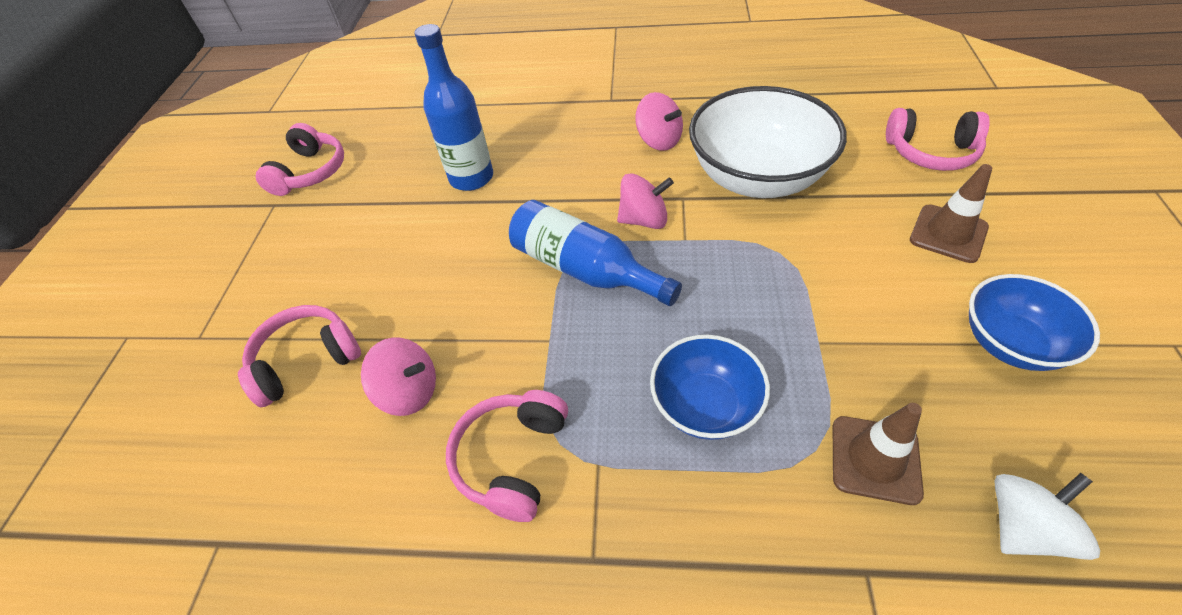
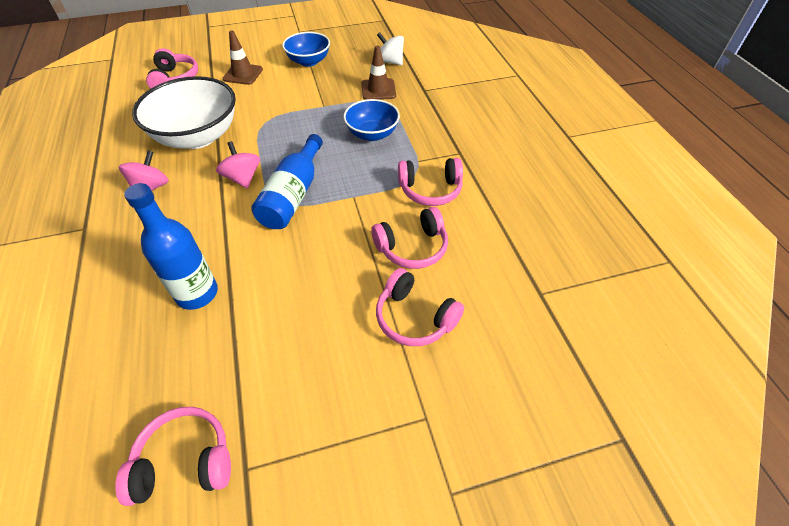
camera: 115 degrees left, 0 degrees up
(409, 391) = (412, 247): pink spinning top -> pink headphones

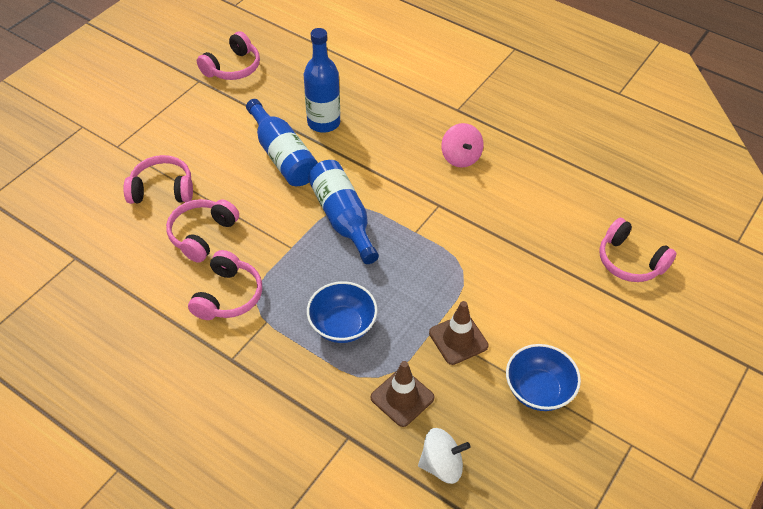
camera: 140 degrees right, 0 degrees up
(197, 137) = (498, 216): white bowl -> none
(243, 74) = (577, 315): brown traffic cone -> brown traffic cone (458, 339)
(243, 178) = (403, 206): pink spinning top -> none
(273, 281) = (282, 155): none -> blue bottle
(430, 190) = (228, 296): pink headphones -> pink headphones turned 150 degrees clockwise

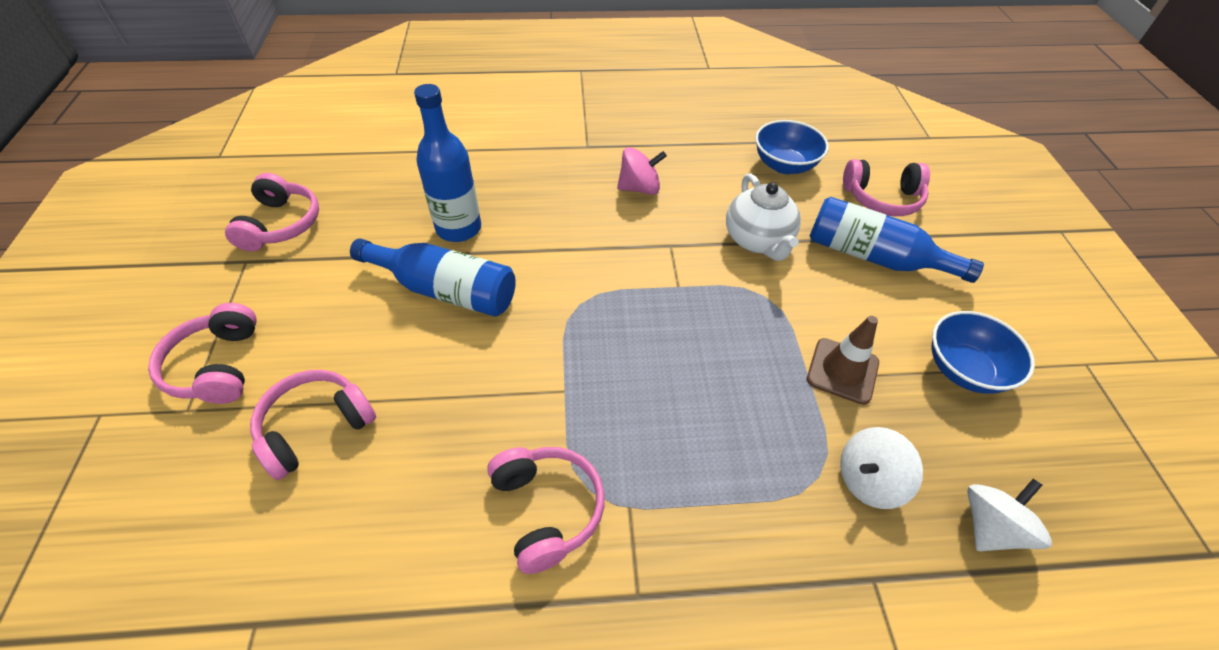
camera: 40 degrees left, 0 degrees up
(202, 235) = (432, 451): pink headphones -> pink headphones (217, 366)
(342, 325) = (718, 443): blue bowl -> blue bowl (784, 165)
(343, 218) = (588, 319): blue bottle -> blue bottle (874, 257)
(402, 397) = (868, 480): brown traffic cone -> white spinning top
(460, 157) = (639, 188): pink spinning top -> pink spinning top turned 45 degrees counterclockwise
(500, 235) = (758, 241): none -> white teapot

